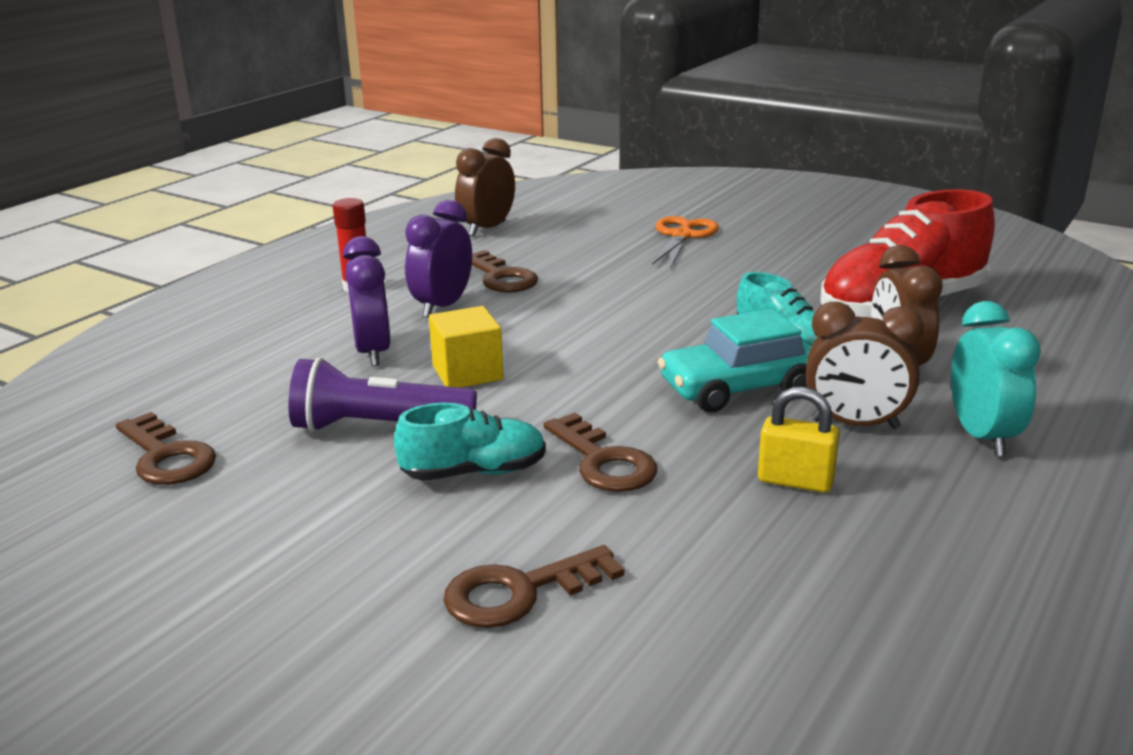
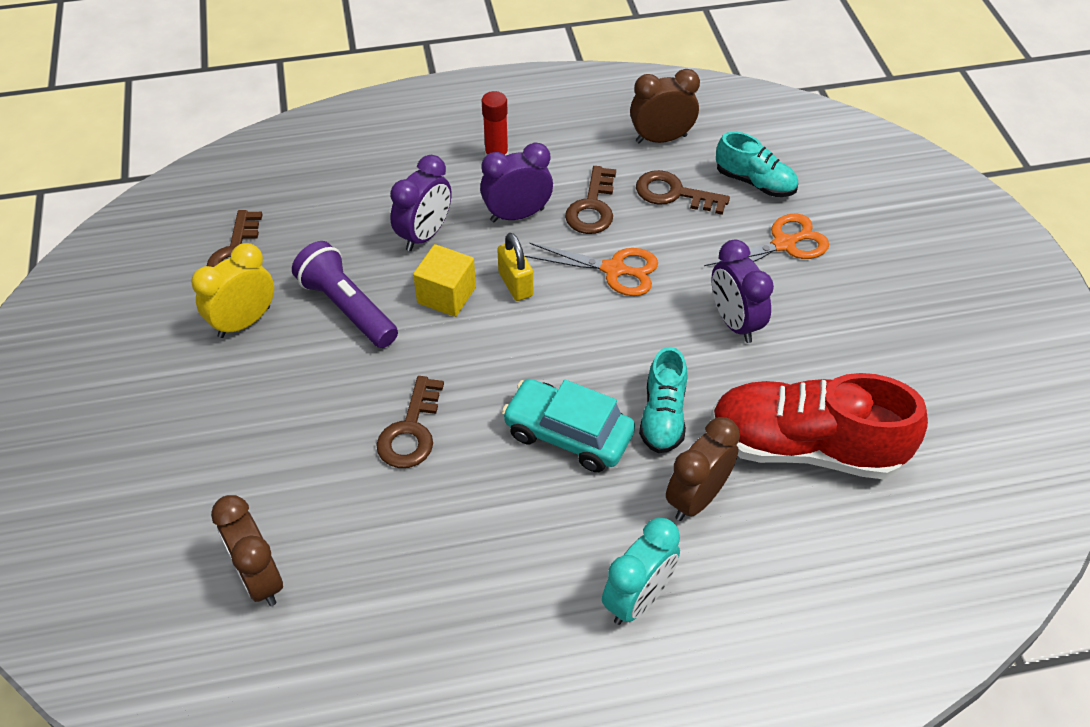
camera: 45 degrees right, 25 degrees up
(269, 494) = (244, 322): none -> yellow clock
(474, 472) = (343, 384): turquoise shoe -> turquoise shoe (755, 182)
(519, 592) = (256, 486): brown key -> brown key (674, 194)
(587, 297) = (614, 270): none -> orange scissors
(729, 280) = (734, 322): none -> purple clock
(795, 481) = (479, 533): yellow padlock -> yellow padlock (515, 284)
(855, 424) = (583, 522): brown clock -> brown clock (259, 578)

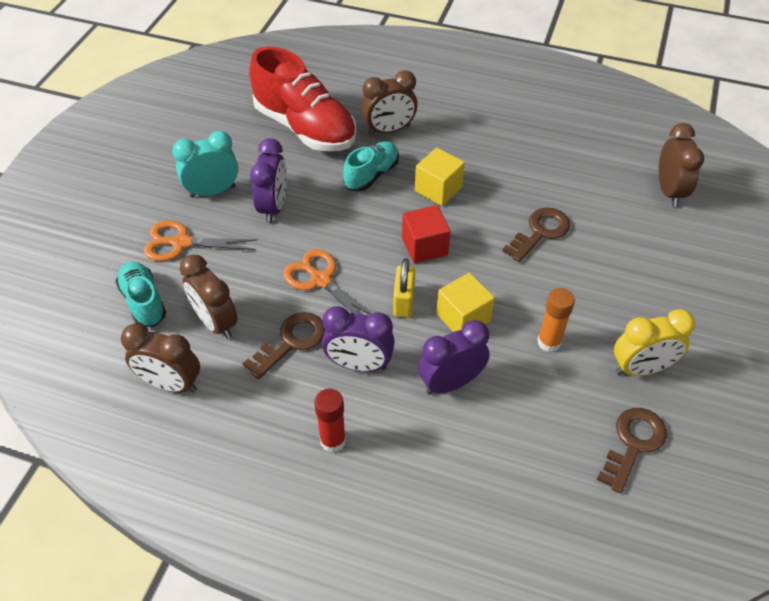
camera: 150 degrees left, 0 degrees up
(347, 308) = (549, 342): purple flashlight -> orange glue stick
(534, 352) = (424, 246): none -> red cube
(568, 434) = (438, 189): turquoise car -> yellow cube
(638, 599) = (457, 104): turquoise clock -> turquoise clock (212, 191)
(674, 194) = (216, 322): brown key -> brown clock

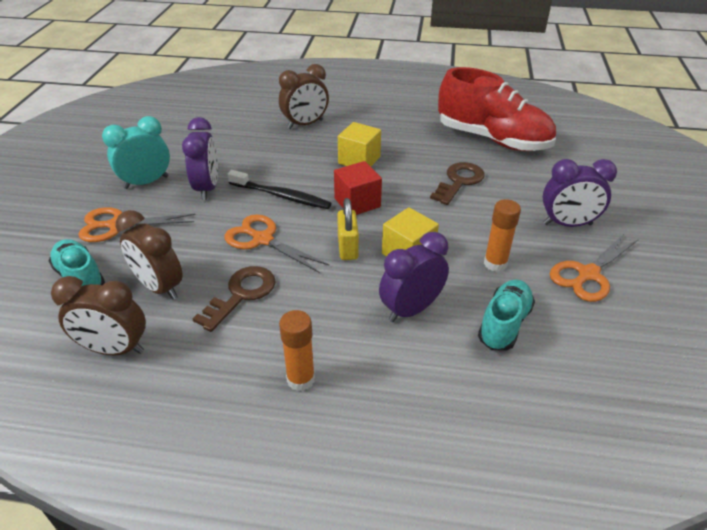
camera: 10 degrees left, 10 degrees down
(305, 128) = (229, 129): red shoe -> red shoe (492, 139)
(333, 441) = (300, 379): red glue stick -> orange glue stick
(347, 227) = (281, 196): none -> black toothbrush
(359, 365) = (315, 306): purple clock -> purple clock (567, 224)
(371, 175) = (296, 156): turquoise shoe -> turquoise shoe (504, 324)
(633, 443) = (606, 338): brown key -> none
(641, 368) = (588, 274): yellow clock -> orange scissors
(669, 191) = (558, 143): brown clock -> none

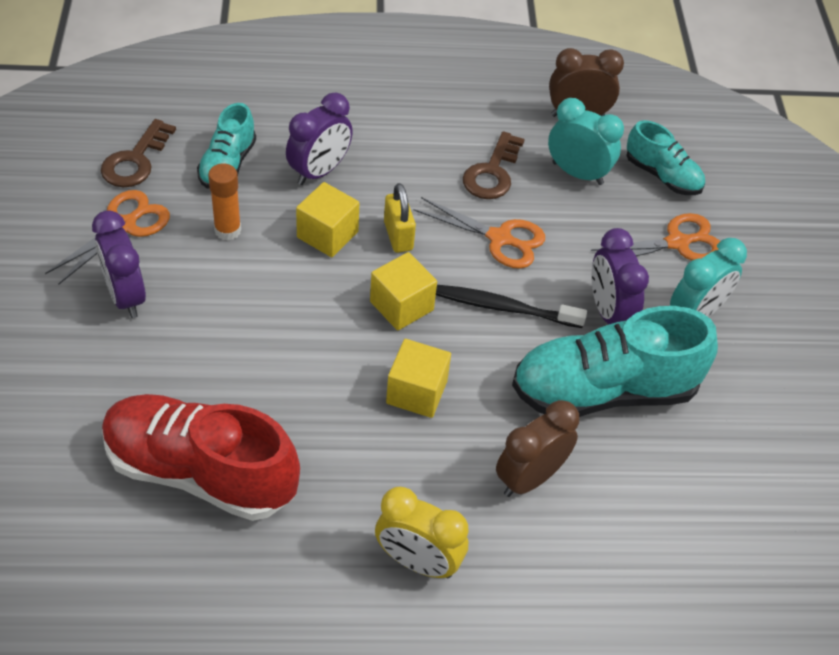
camera: 165 degrees right, 10 degrees up
(159, 287) = (577, 173): brown clock -> turquoise clock
(239, 152) = (604, 391): none -> turquoise shoe
(300, 379) = (408, 106): orange glue stick -> none
(357, 203) = (401, 306): red cube -> yellow cube
(376, 104) = (418, 562): none -> yellow clock
(459, 181) = (263, 361): brown key -> brown key (135, 160)
(567, 224) = (125, 296): purple clock -> purple clock turned 105 degrees counterclockwise

